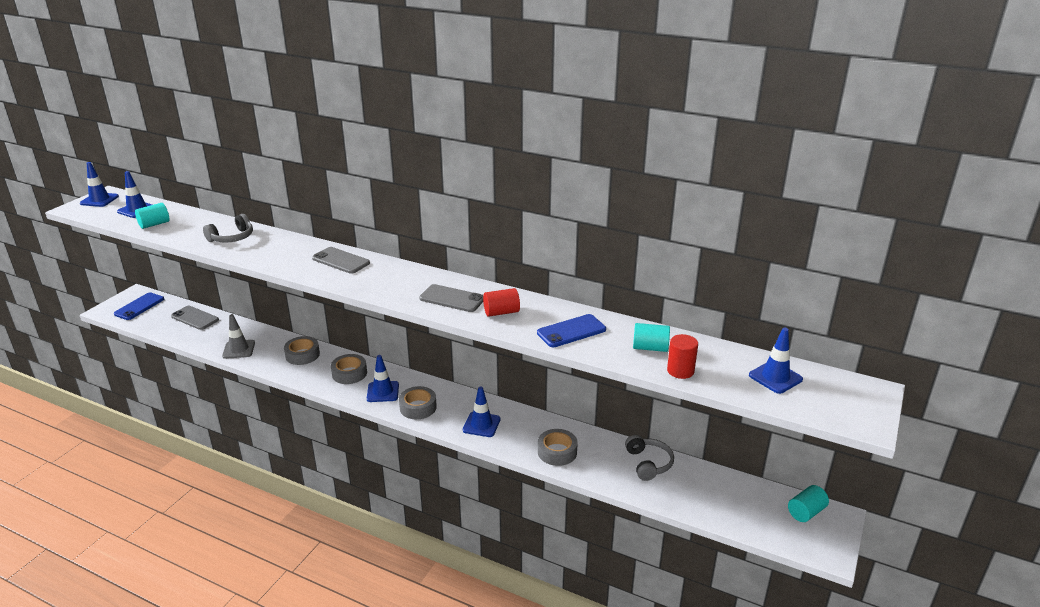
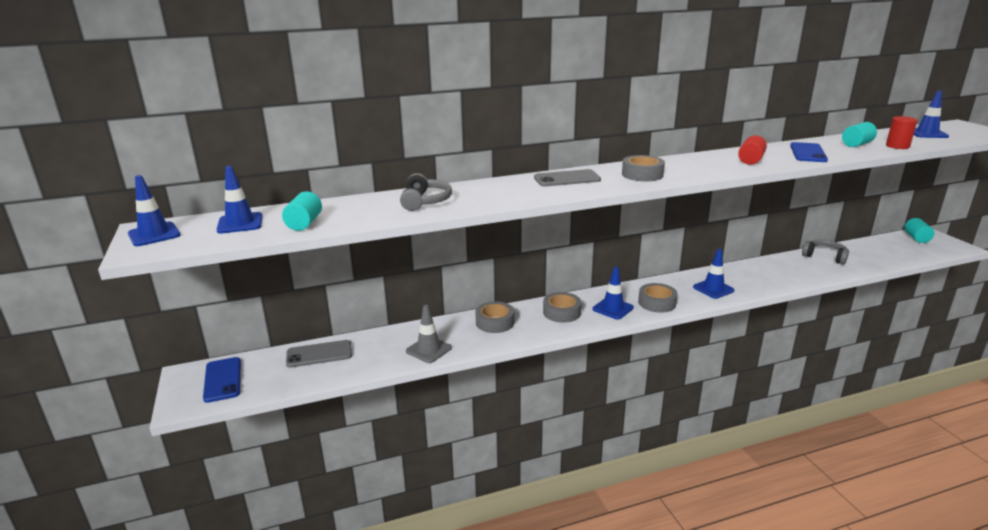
camera: 45 degrees left, 5 degrees down
(452, 299) = (705, 166): grey phone -> none
(557, 452) = (780, 277): grey tape -> grey tape (642, 174)

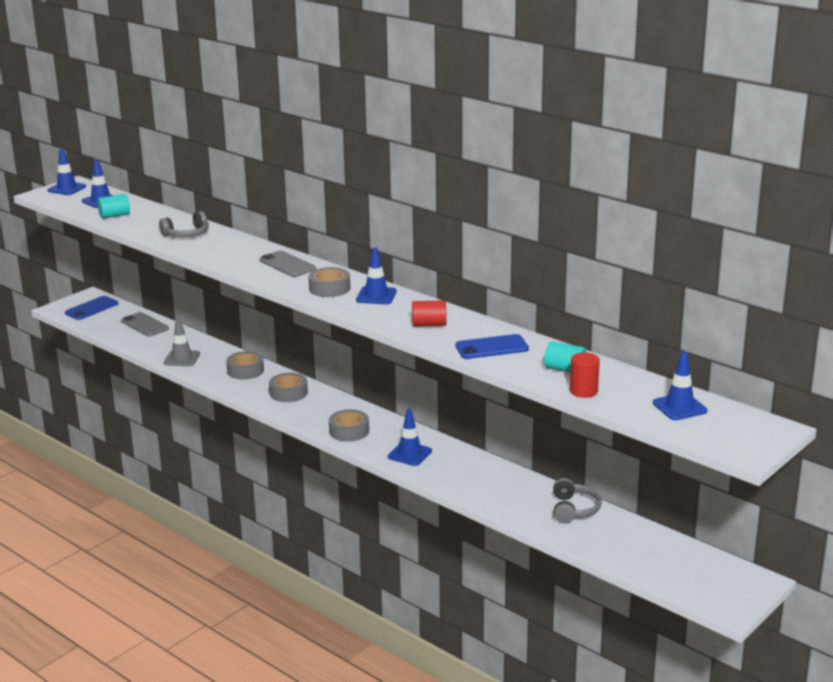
camera: 60 degrees right, 0 degrees up
(613, 308) = (317, 413): blue traffic cone -> blue traffic cone (376, 296)
(916, 238) = (725, 573): turquoise cylinder -> none

